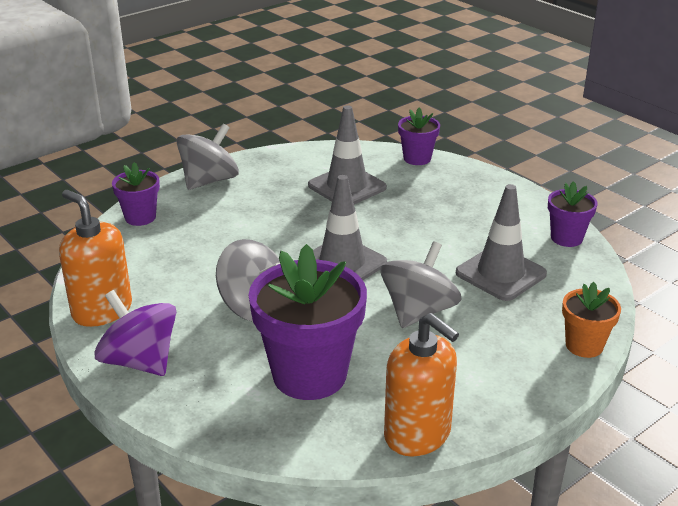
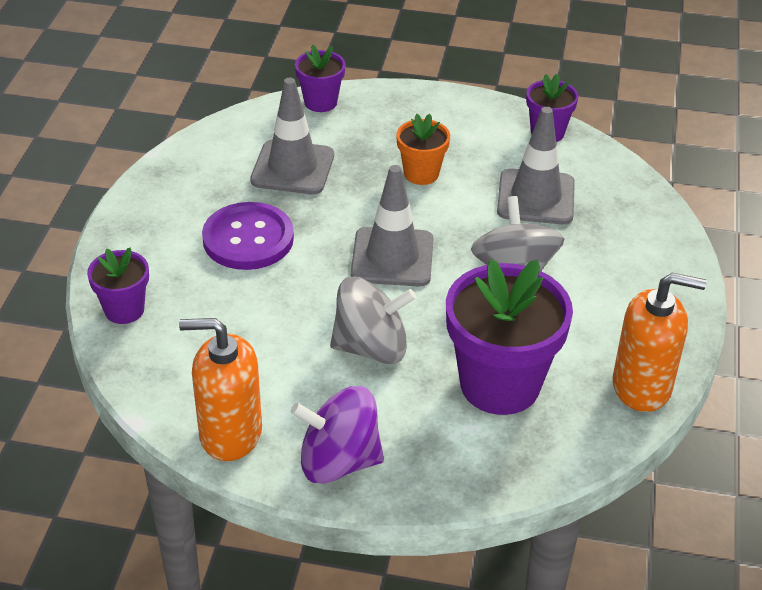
camera: 40 degrees left, 10 degrees up
(209, 181) = (140, 228): grey spinning top -> none
(264, 212) = (248, 239): none -> purple button
(584, 345) = (669, 234): orange flower pot -> orange flower pot (421, 173)

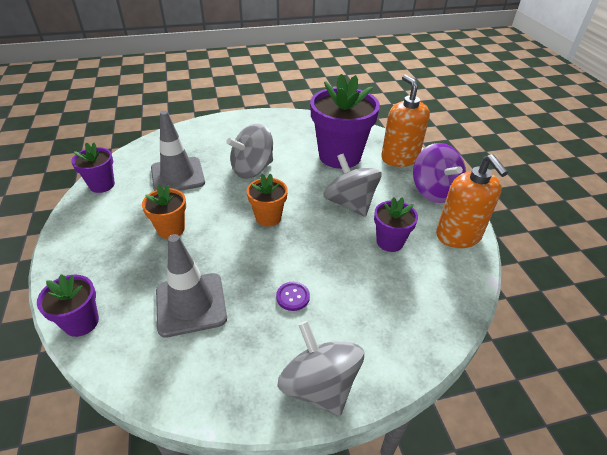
camera: 115 degrees left, 0 degrees up
(124, 310) = (416, 338): purple flower pot -> purple flower pot (390, 242)
(137, 224) = (319, 385): none -> grey spinning top
(248, 239) = (293, 297): purple button -> purple button, size x0.45
(392, 257) = (268, 217): grey traffic cone -> orange flower pot
(642, 386) = (308, 120): orange soap dispenser -> orange soap dispenser (399, 158)

